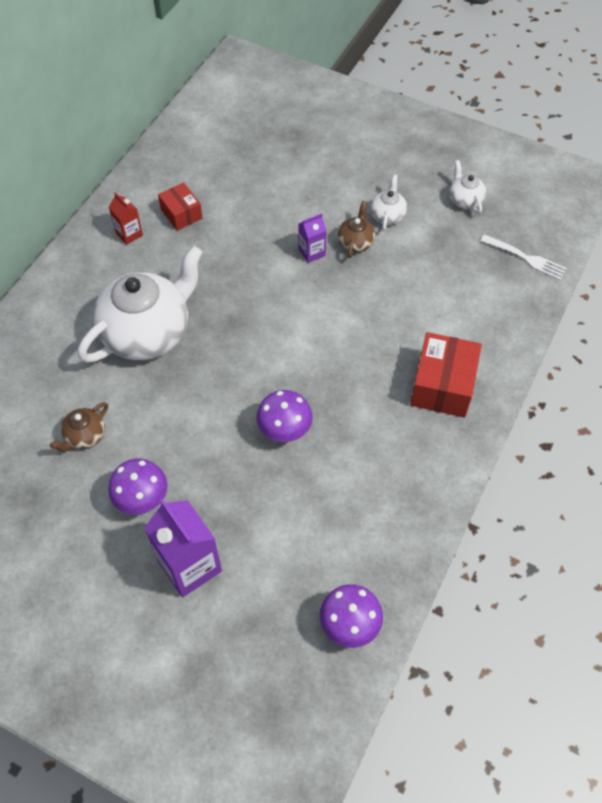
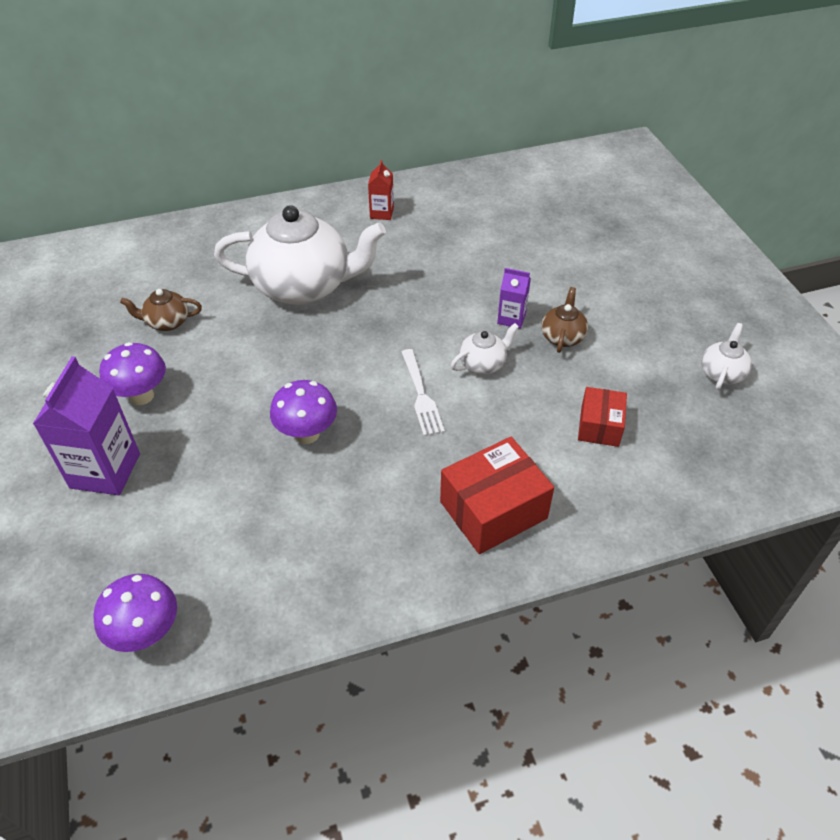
camera: 45 degrees right, 10 degrees down
(181, 214) = (439, 224): red box -> red box (599, 426)
(355, 242) = (562, 337): brown teapot -> brown teapot turned 45 degrees counterclockwise
(387, 215) = (621, 336): white teapot -> white teapot (483, 364)
(526, 258) = (729, 466): white fork -> white fork (421, 395)

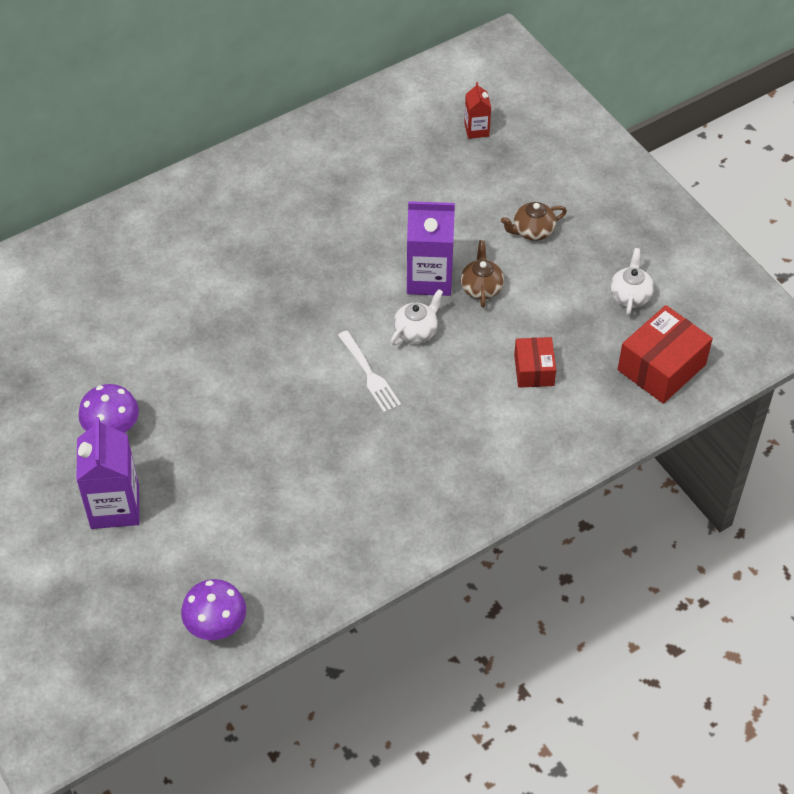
camera: 15 degrees left, 5 degrees up
(167, 322) = (100, 351): brown teapot -> brown teapot (532, 231)
(304, 286) = (218, 284): white teapot -> none
(307, 434) = (280, 433): purple mushroom -> none
(381, 213) = (265, 181): red carton -> red carton (476, 130)
(493, 510) = (462, 465): red box -> red box (661, 367)
(511, 318) = (429, 278): purple carton -> purple carton, size x1.89

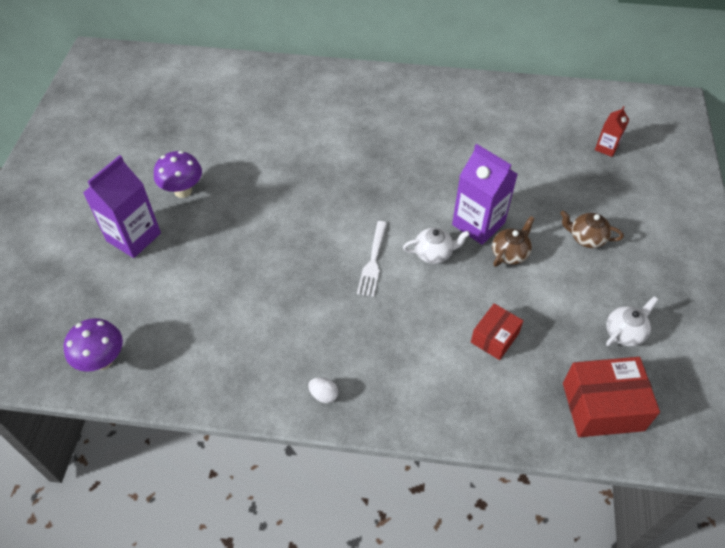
camera: 40 degrees right, 0 degrees up
(441, 513) = (323, 395): none -> white egg

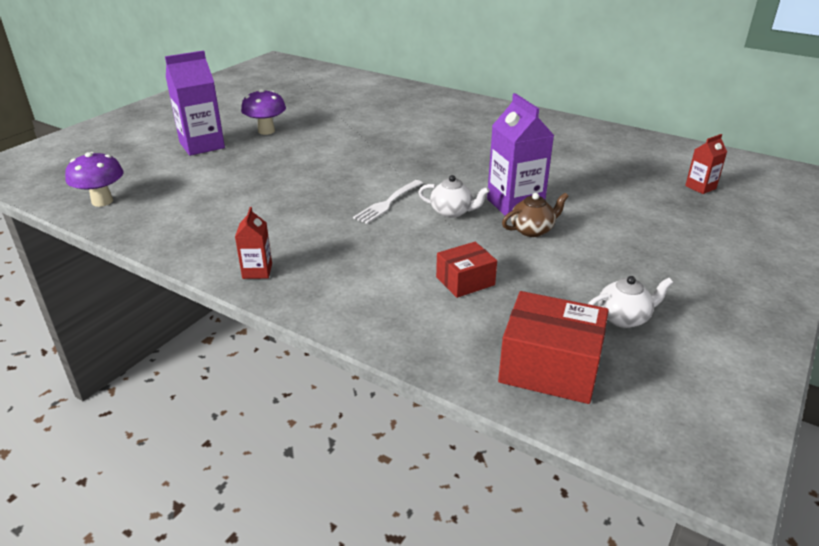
camera: 25 degrees right, 20 degrees down
(323, 395) = (257, 271): white egg -> red carton
(586, 238) = (629, 240): brown teapot -> none

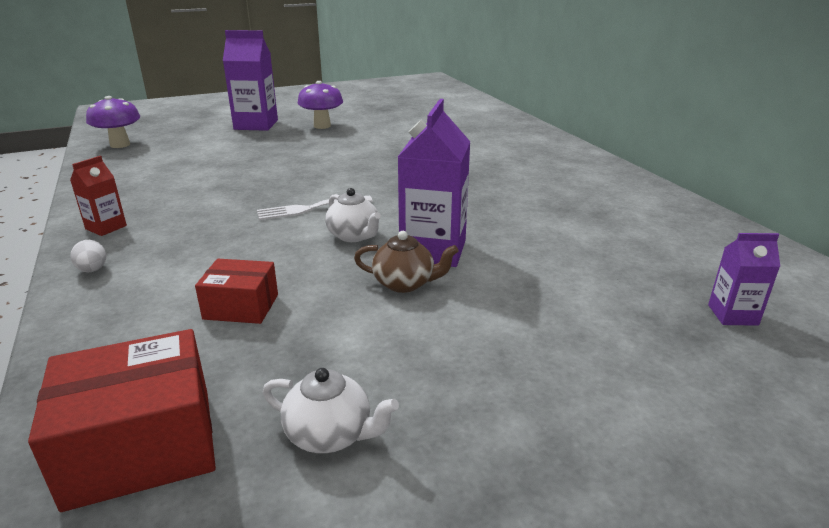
camera: 35 degrees right, 5 degrees down
(317, 302) = (92, 270): none -> white egg
(549, 367) = (141, 446): red box -> red box turned 75 degrees counterclockwise
(700, 187) = (732, 315): red carton -> purple carton

